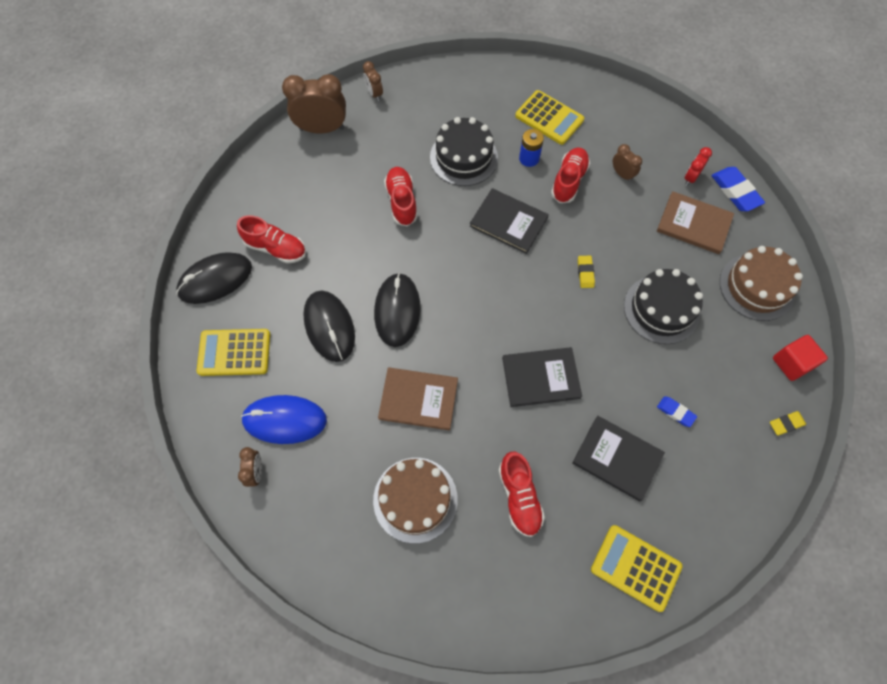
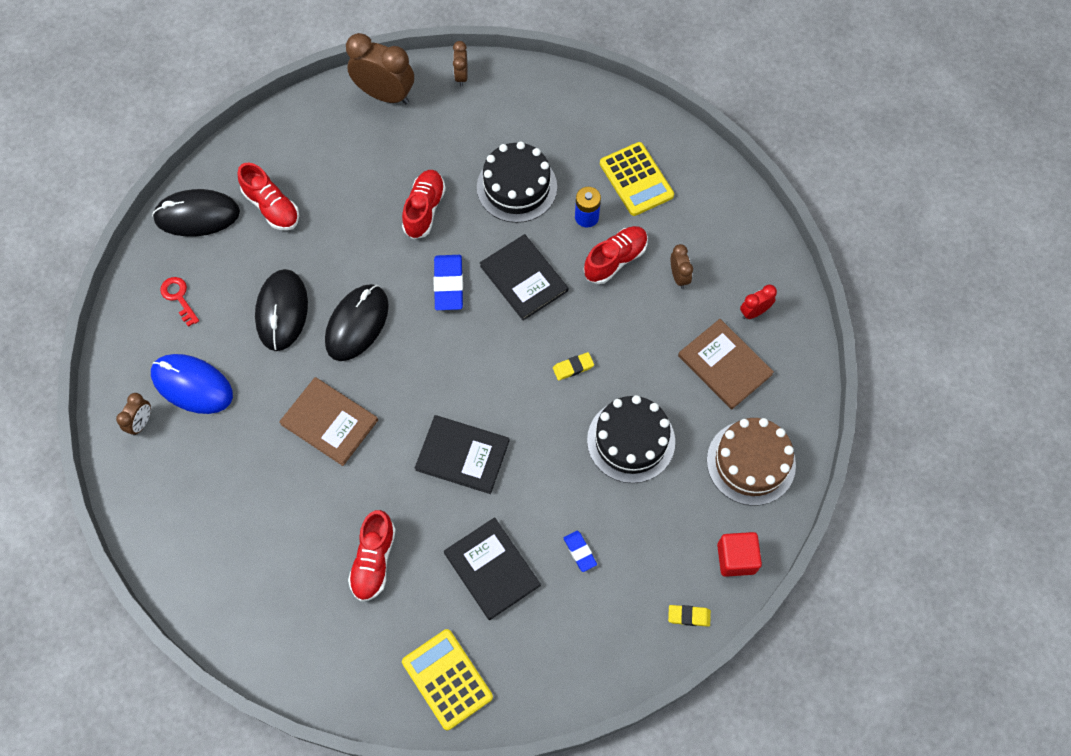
camera: 25 degrees right, 0 degrees up
(234, 352) = (179, 297): yellow calculator -> red key
(415, 499) = (274, 516): brown cake -> none
(585, 273) = (573, 367): yellow eraser -> yellow eraser turned 45 degrees clockwise
(735, 191) = (795, 348): blue eraser -> blue eraser (448, 284)

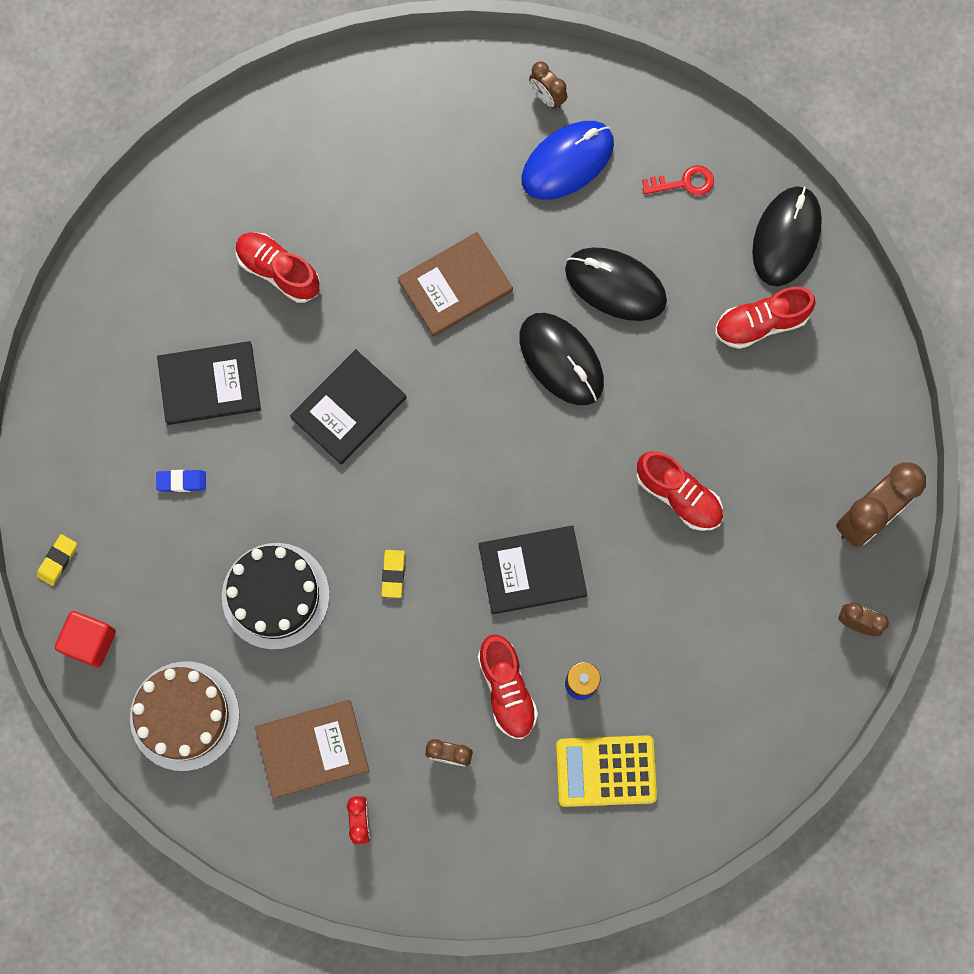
camera: 115 degrees right, 10 degrees up
(447, 679) = (122, 293): yellow calculator -> none
(448, 284) = (564, 481): blue eraser -> none
(517, 187) = (661, 619): black cake -> none

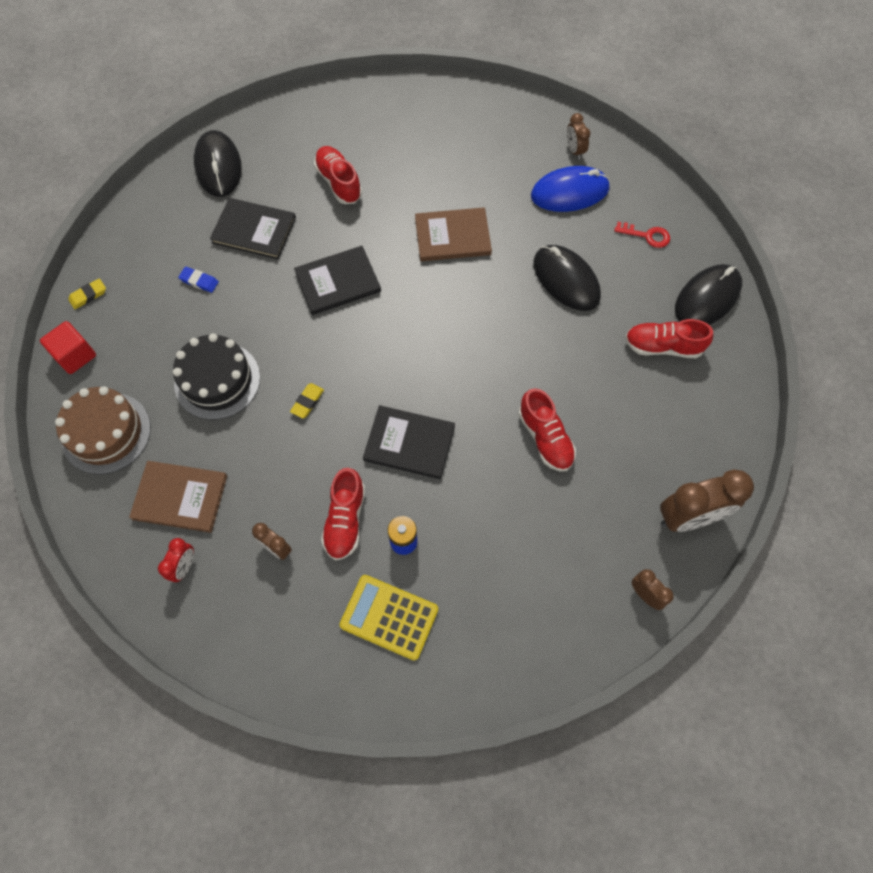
camera: 25 degrees right, 10 degrees down
(561, 360) = (503, 311): black mouse -> black mouse (218, 166)

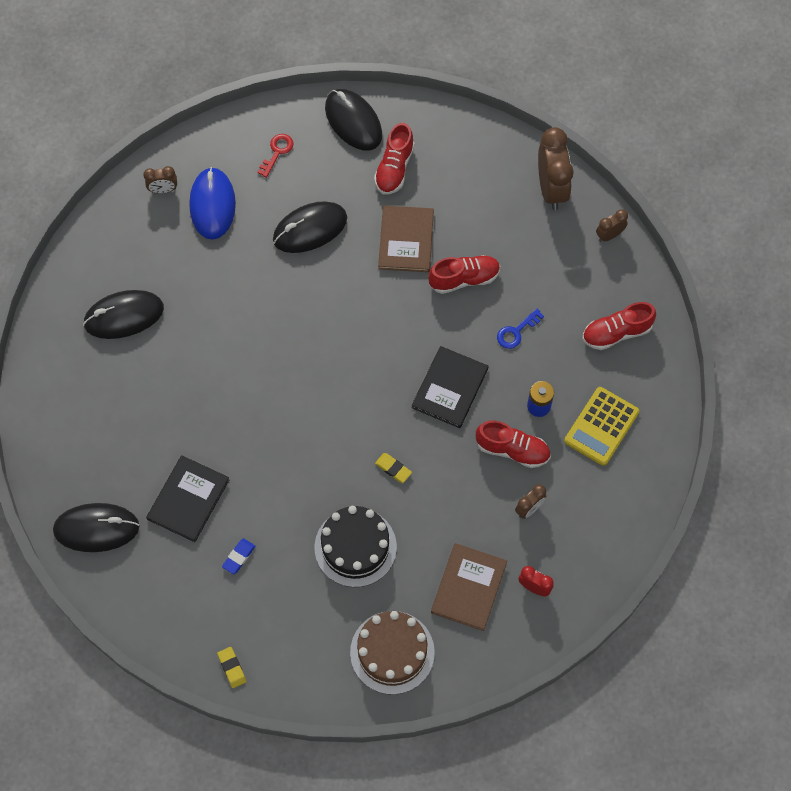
camera: 80 degrees left, 0 degrees up
(75, 355) = (301, 681): red cube -> none
(338, 282) = (268, 427): black book -> none
(339, 182) = (148, 411): red shoe -> red shoe (616, 333)
(433, 146) = (124, 316): none -> black mouse
(452, 236) = (239, 316): brown book -> brown book (406, 240)
(492, 503) = (516, 332): none -> blue key

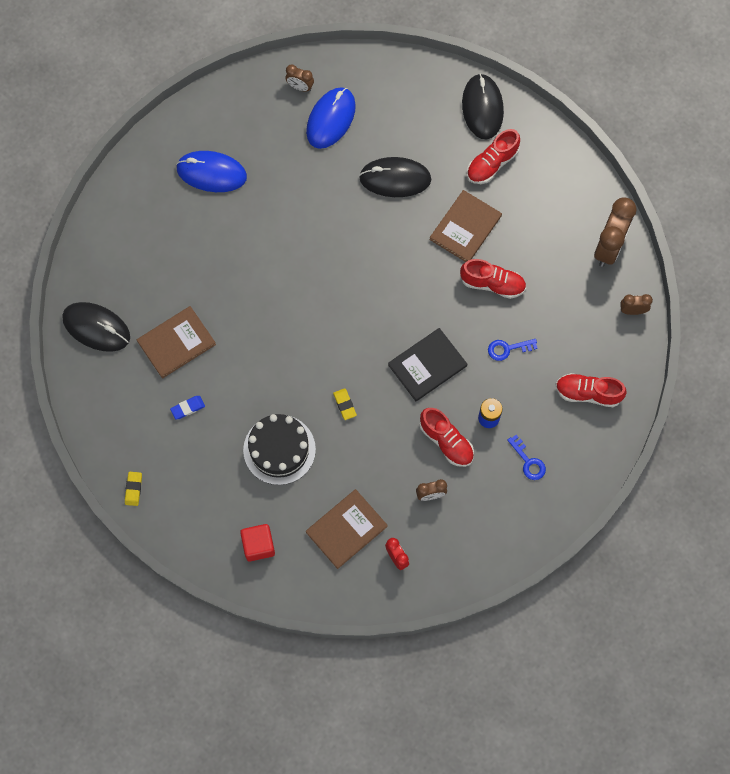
camera: 30 degrees right, 5 degrees up
(124, 316) = (211, 173): black mouse -> blue mouse
(188, 499) = (176, 343): black book -> brown book
(277, 152) = (406, 102): red key -> none
(392, 652) = (258, 545): brown cake -> red cube
(601, 426) = (528, 461): yellow calculator -> blue key

